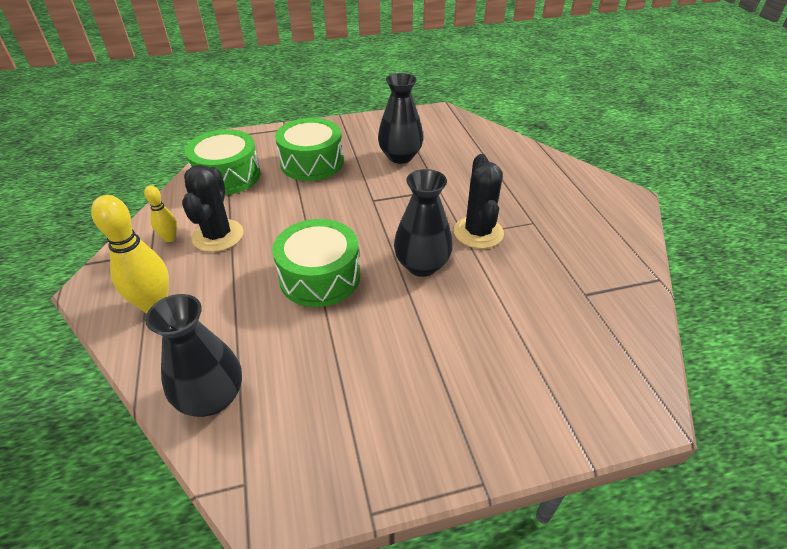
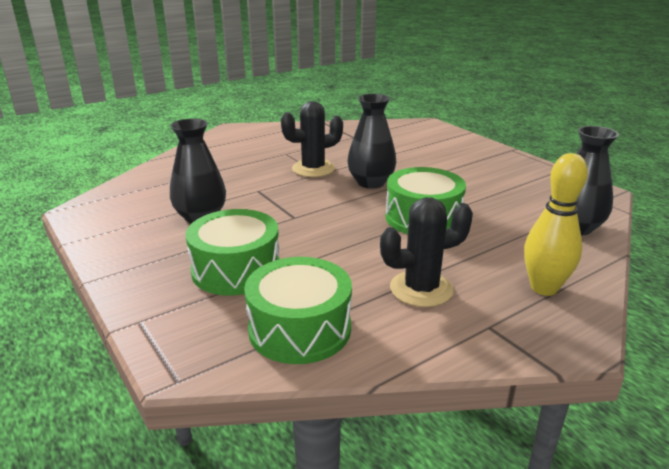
camera: 110 degrees left, 15 degrees down
(170, 238) = (455, 323): yellow bowling pin -> none

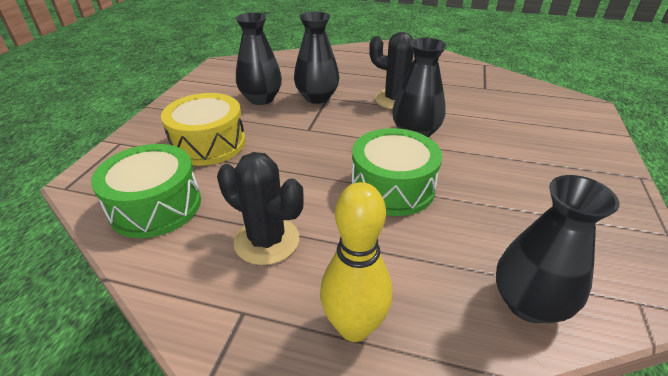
camera: 50 degrees right, 10 degrees up
(236, 269) = (208, 144): green drum -> yellow drum
(250, 194) = (317, 97): none -> black vase

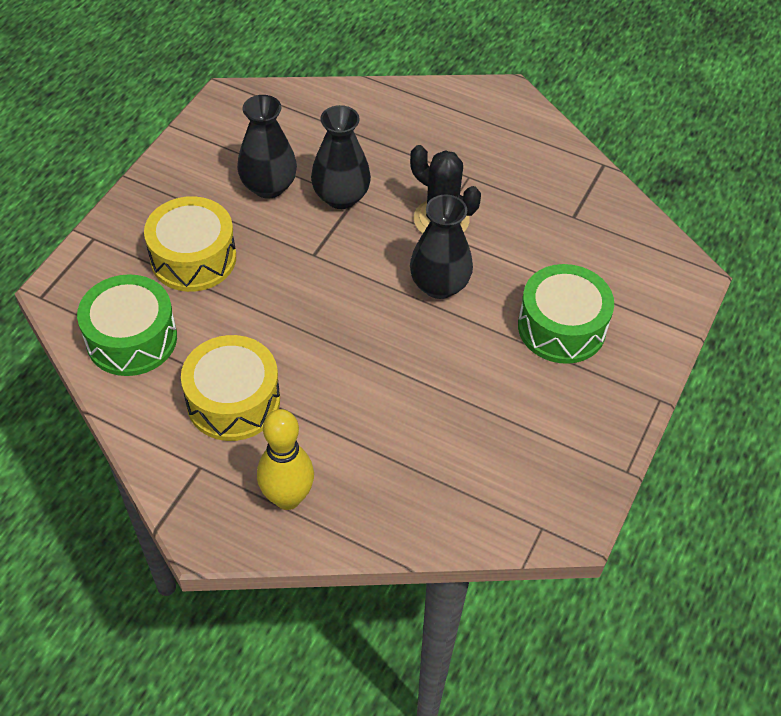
camera: 10 degrees right, 15 degrees up
(267, 240) = (233, 401): black cactus -> yellow drum
(392, 187) = (378, 360): green drum -> green drum (561, 327)
(528, 303) = (444, 508): black vase -> none

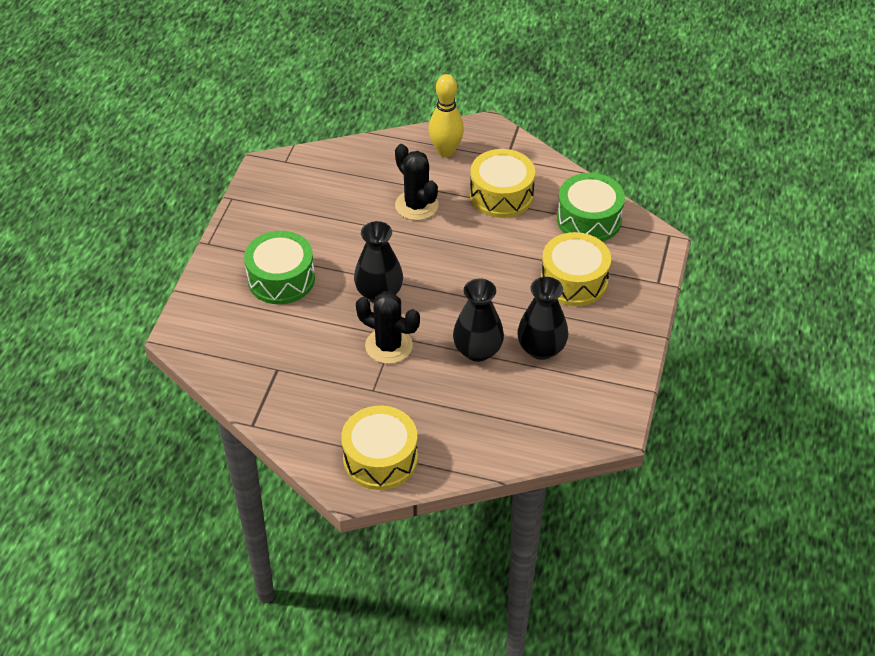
camera: 170 degrees right, 5 degrees down
(359, 406) = (416, 205): none -> black cactus
(473, 112) = (380, 458): none -> yellow drum

